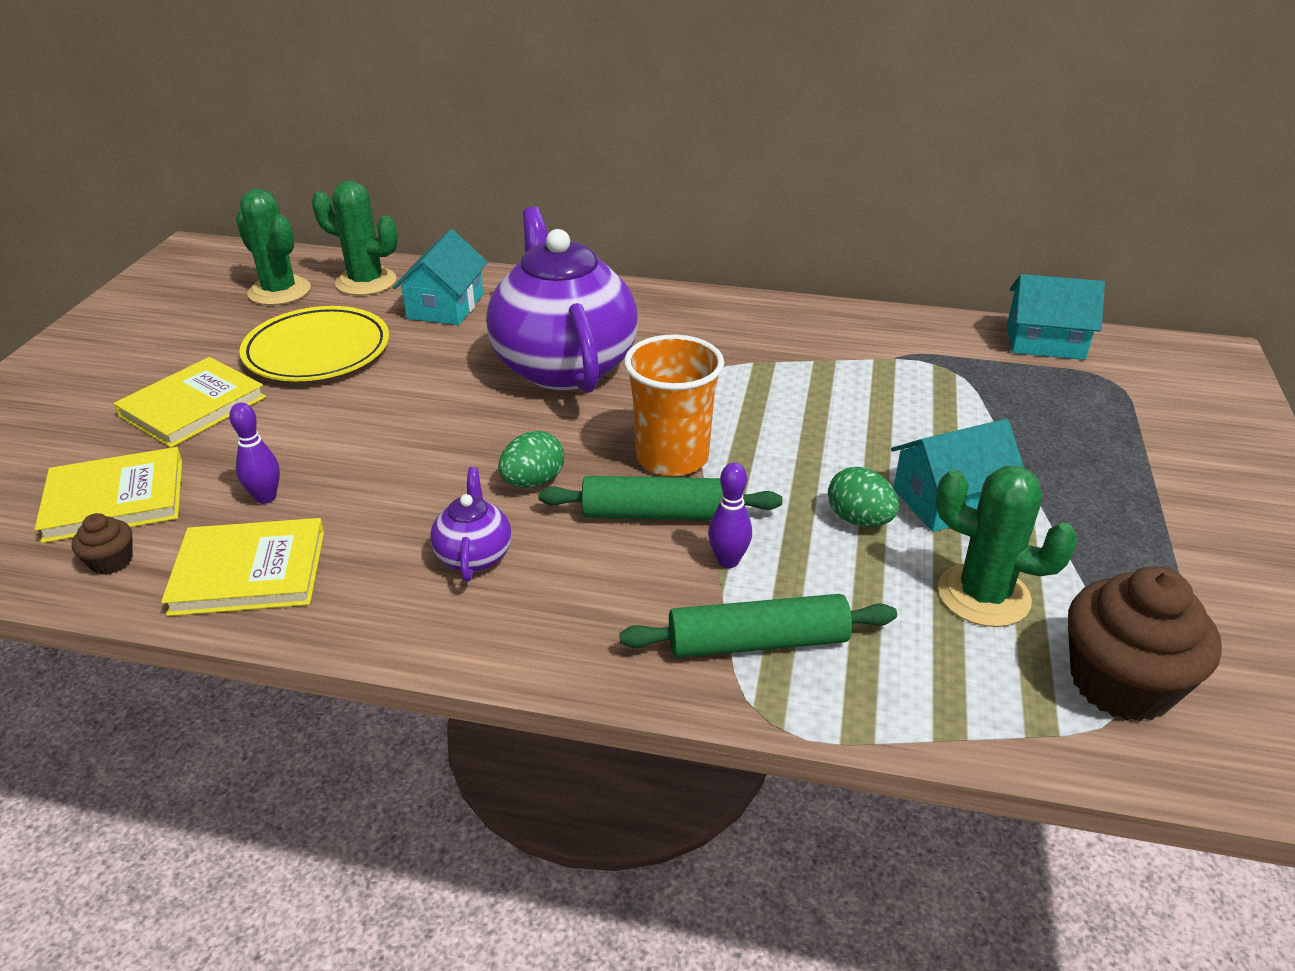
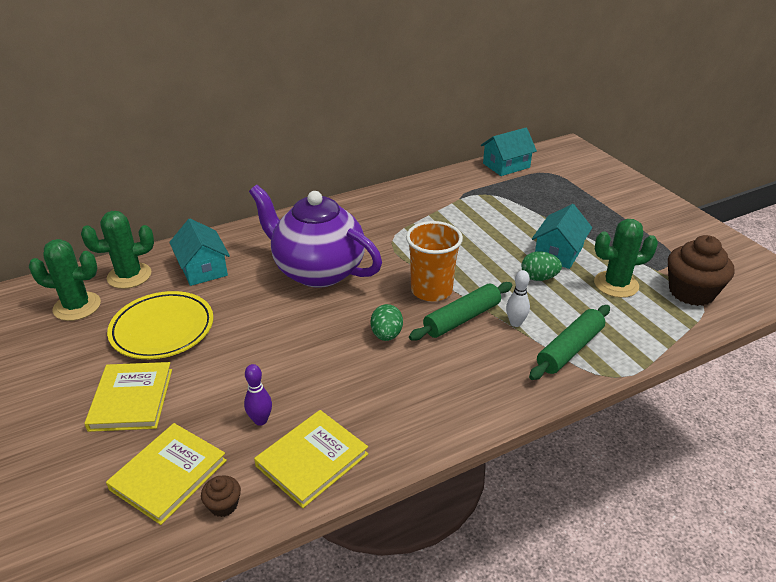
camera: 40 degrees left, 0 degrees up
(474, 555) = (410, 384): purple teapot -> none
(728, 561) = (515, 323): purple bowling pin -> white bowling pin

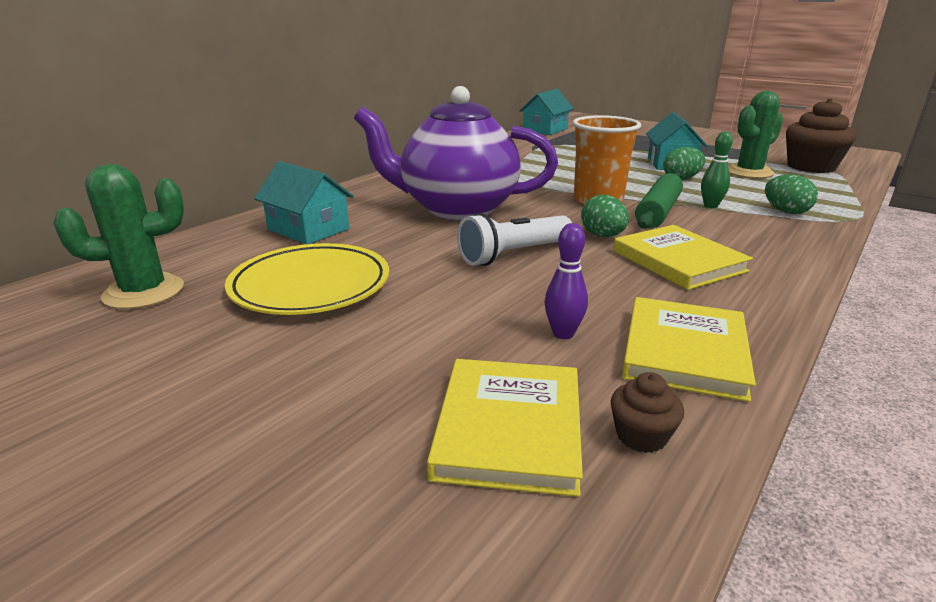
camera: 25 degrees left, 10 degrees down
(129, 276) = (204, 252): green cactus -> none
(131, 399) = (341, 362): yellow book -> yellow book (678, 261)
(305, 336) = (514, 254): none -> white flashlight
(515, 323) = (710, 206): white bowling pin -> green bowling pin
(570, 349) = (785, 212): green rolling pin -> green egg

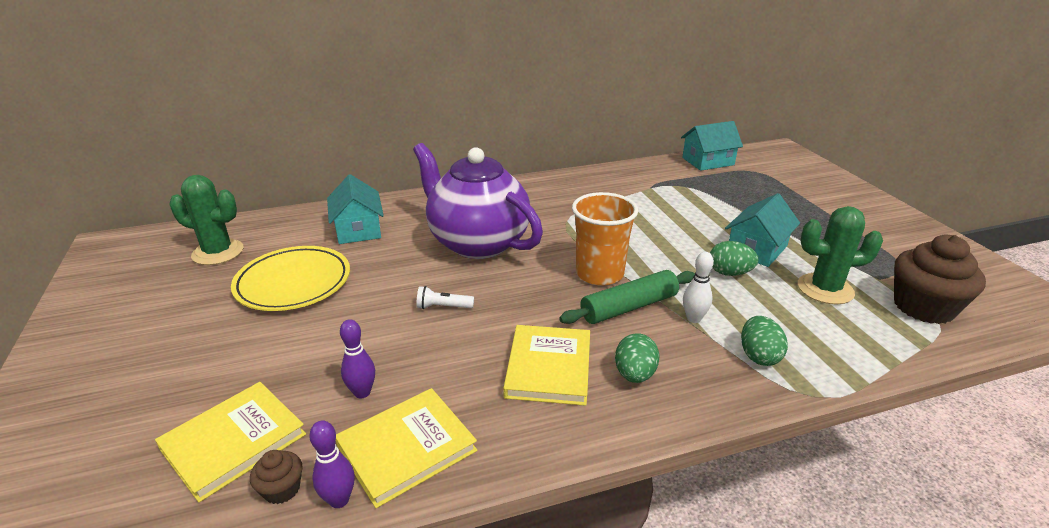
camera: 35 degrees right, 5 degrees up
(514, 254) = (443, 307): white flashlight -> white flashlight, size x0.54
(602, 236) = (536, 315): green egg -> green egg (634, 374)
(708, 414) = (339, 500): none -> purple bowling pin
(710, 206) = (693, 318): green bowling pin -> white bowling pin

